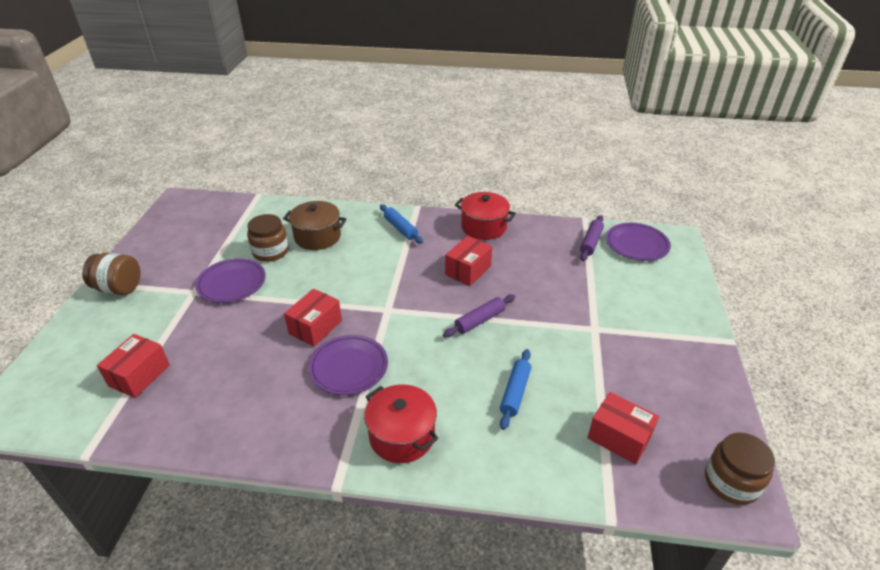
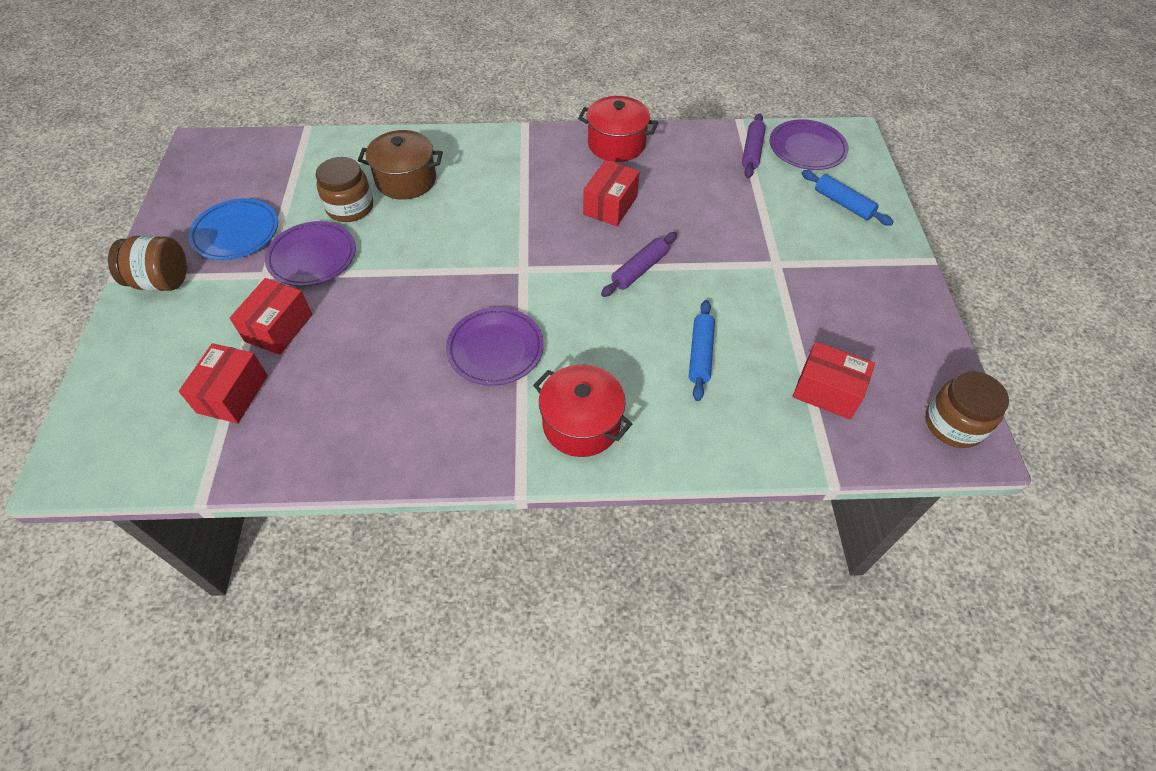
camera: 10 degrees left, 15 degrees up
(183, 261) = (236, 233): none -> blue plate
(315, 327) = (439, 303): red box -> red box (279, 328)
(400, 228) = (511, 157): blue rolling pin -> blue rolling pin (843, 204)

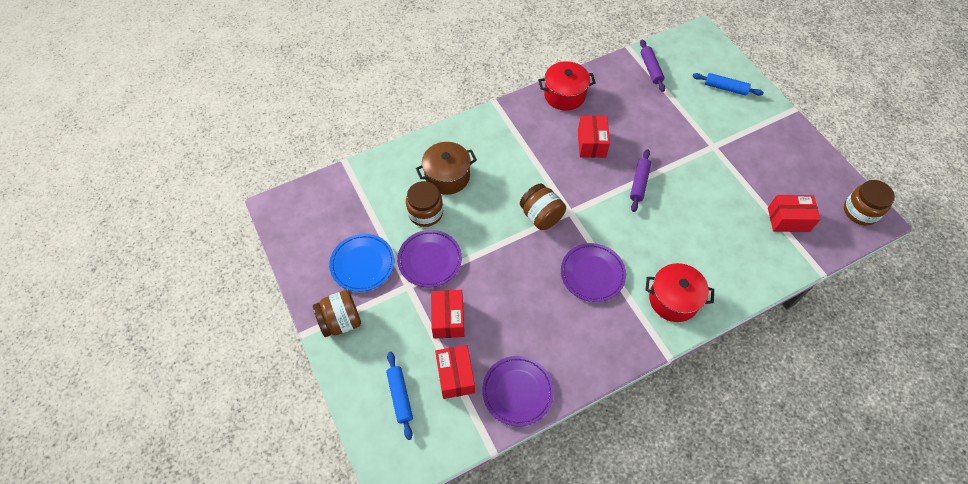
camera: 25 degrees left, 5 degrees up
(483, 260) = (541, 216): none -> brown jar
(700, 354) = (709, 226): blue rolling pin -> blue rolling pin (400, 396)
(807, 149) = (681, 54): purple plate -> purple plate (517, 391)

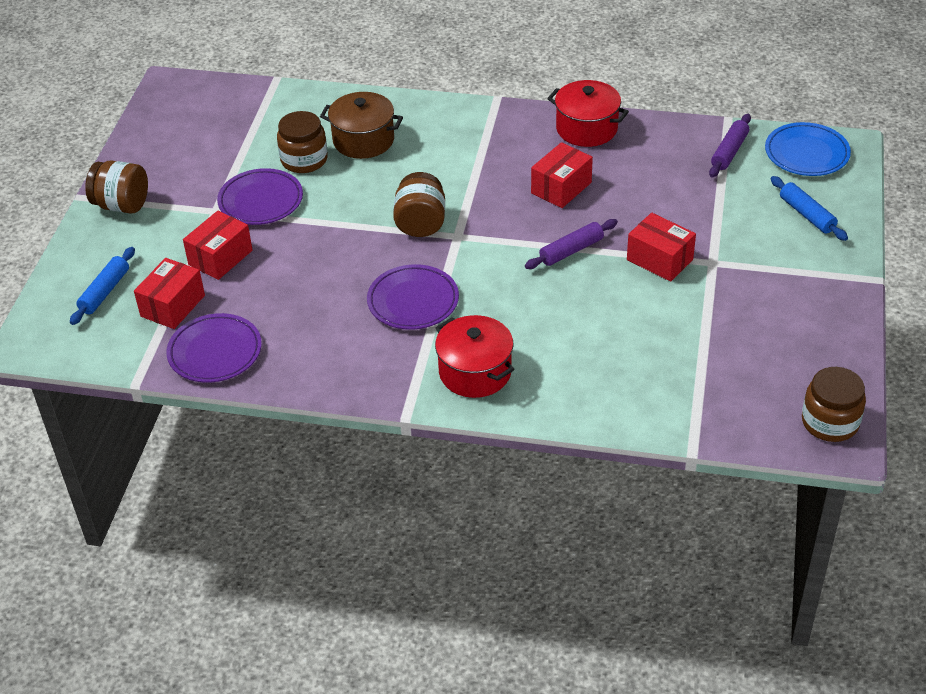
camera: 40 degrees right, 15 degrees down
(362, 264) = (194, 171): blue plate -> blue plate (806, 153)
(788, 219) = (717, 378): red box -> red box (659, 259)

